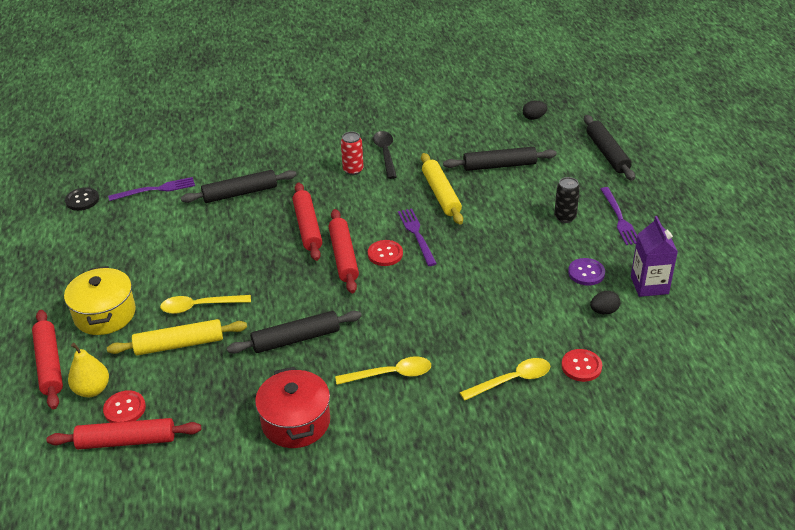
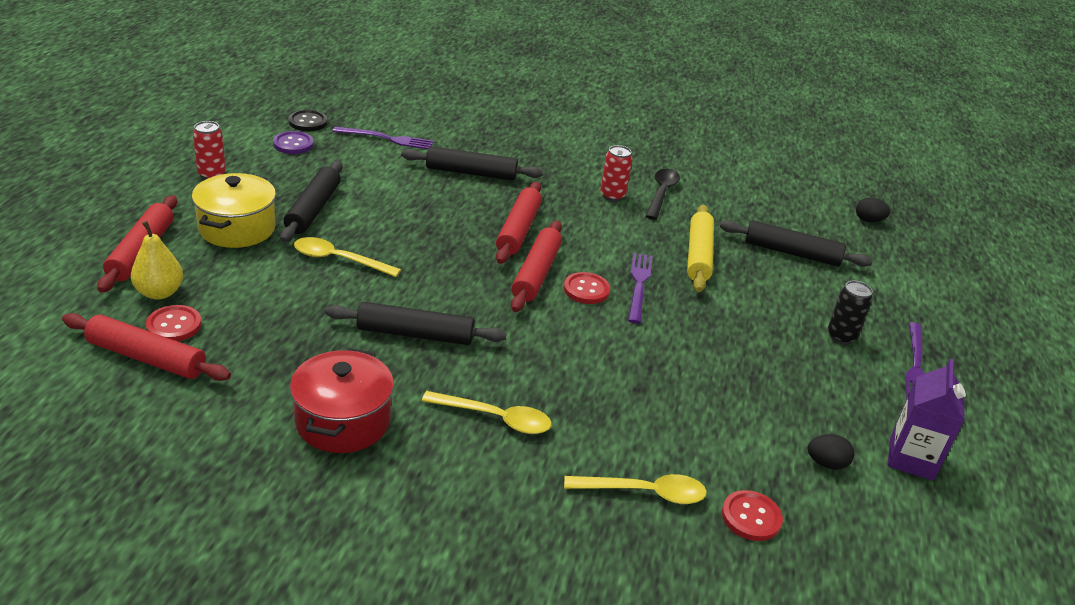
camera: 20 degrees right, 5 degrees down
(46, 278) = (211, 174): none -> red can
(179, 344) = (285, 287): yellow rolling pin -> none
(586, 273) = (830, 409): purple button -> purple button (293, 144)
(607, 153) = (943, 289): black rolling pin -> black rolling pin (313, 209)

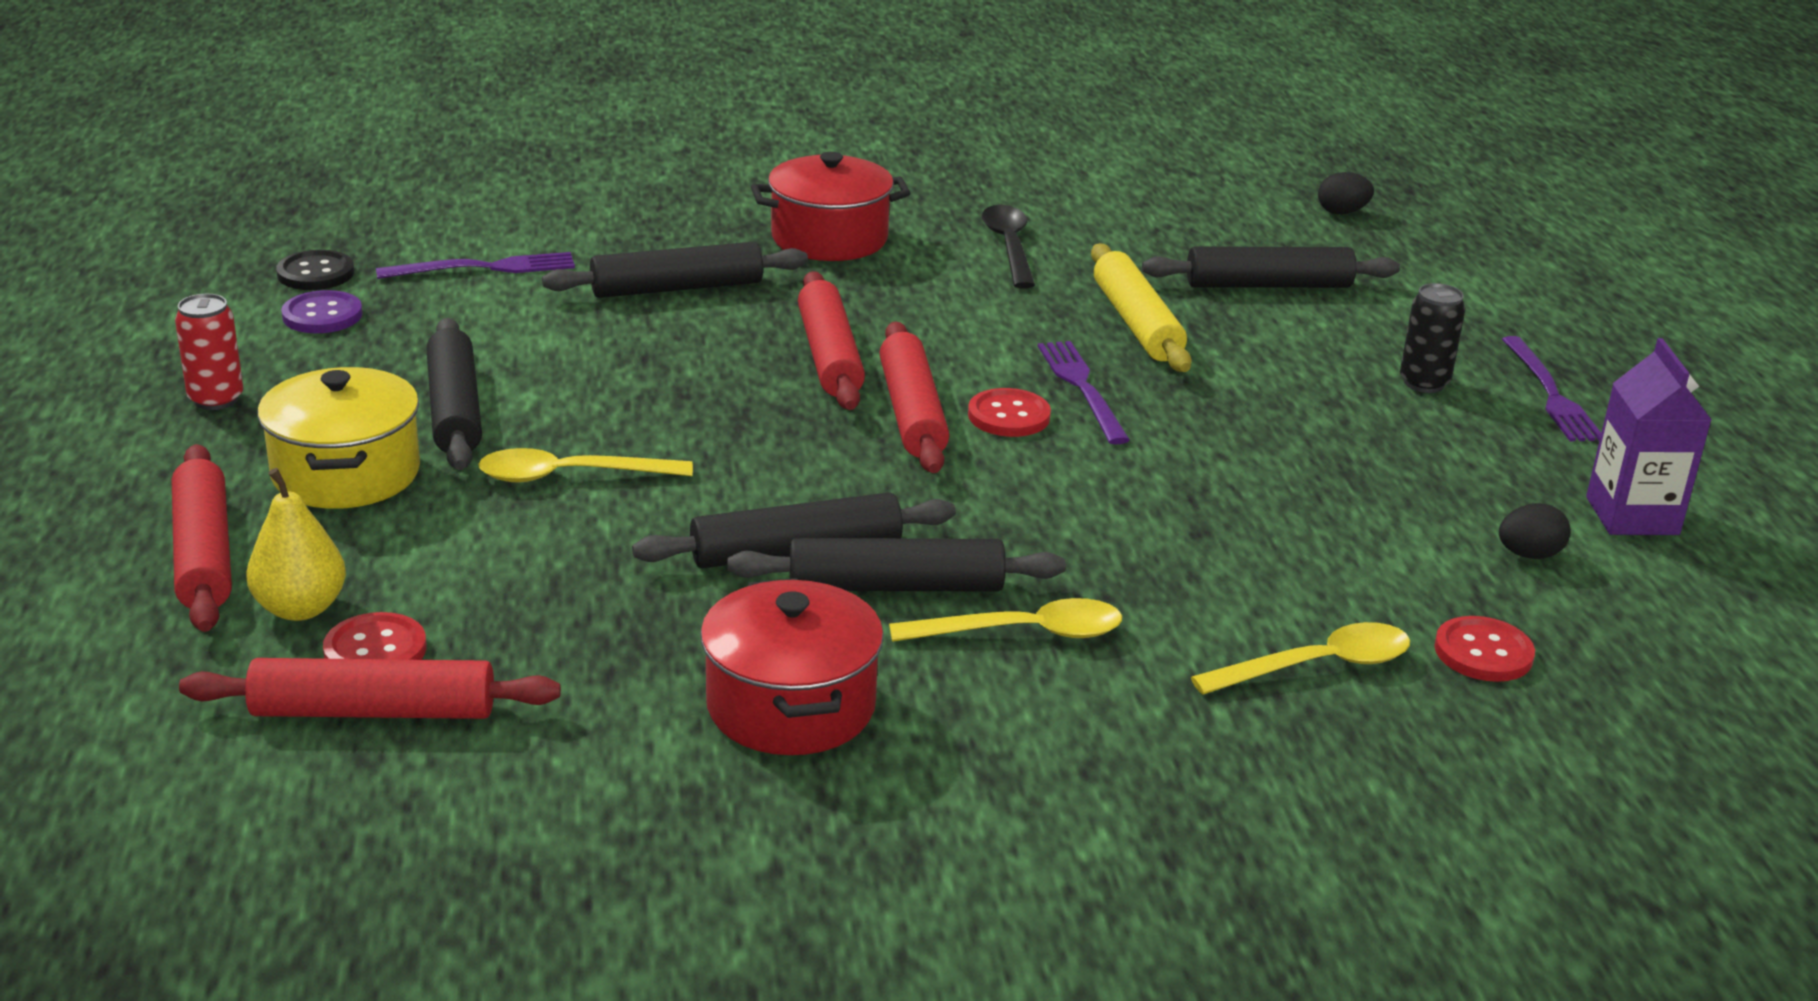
camera: 20 degrees left, 5 degrees down
(450, 370) = (896, 586): none -> black rolling pin
(569, 165) = (829, 238): none -> red pot
(612, 195) = (935, 268): red can -> none

